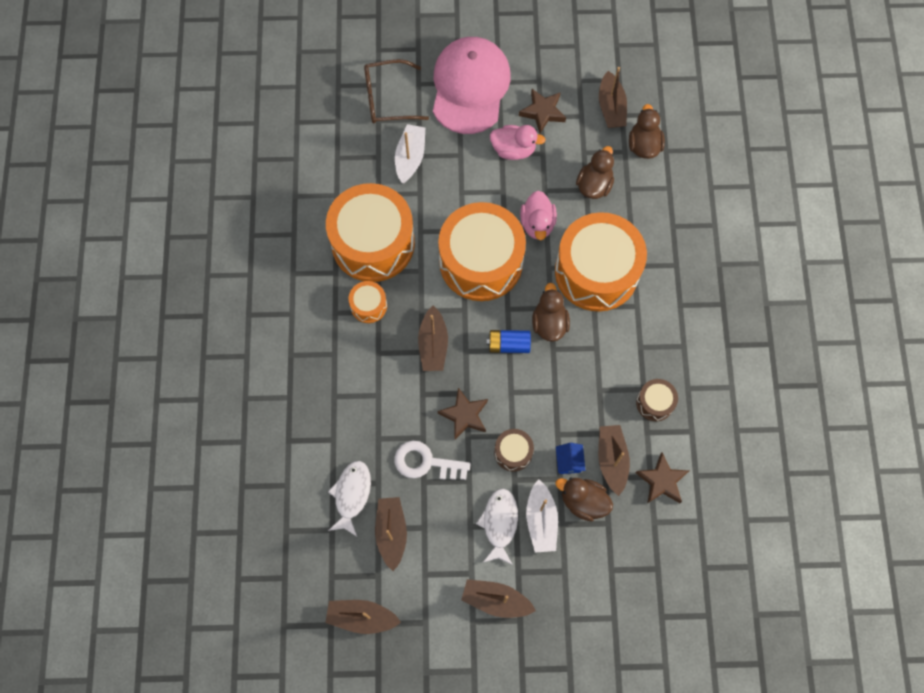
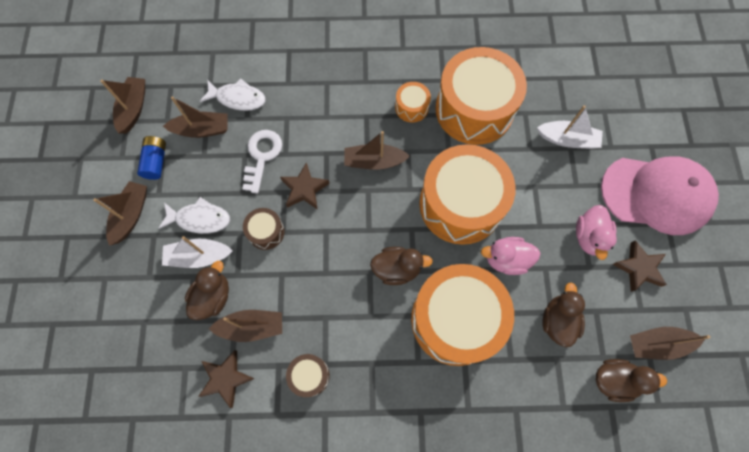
camera: 90 degrees right, 0 degrees up
(388, 98) = (629, 119): brown glasses -> none
(508, 344) = (374, 229): blue battery -> blue battery (156, 162)
(568, 462) = (253, 284): blue house -> none
(594, 185) = (557, 321): brown duck -> brown duck turned 105 degrees counterclockwise

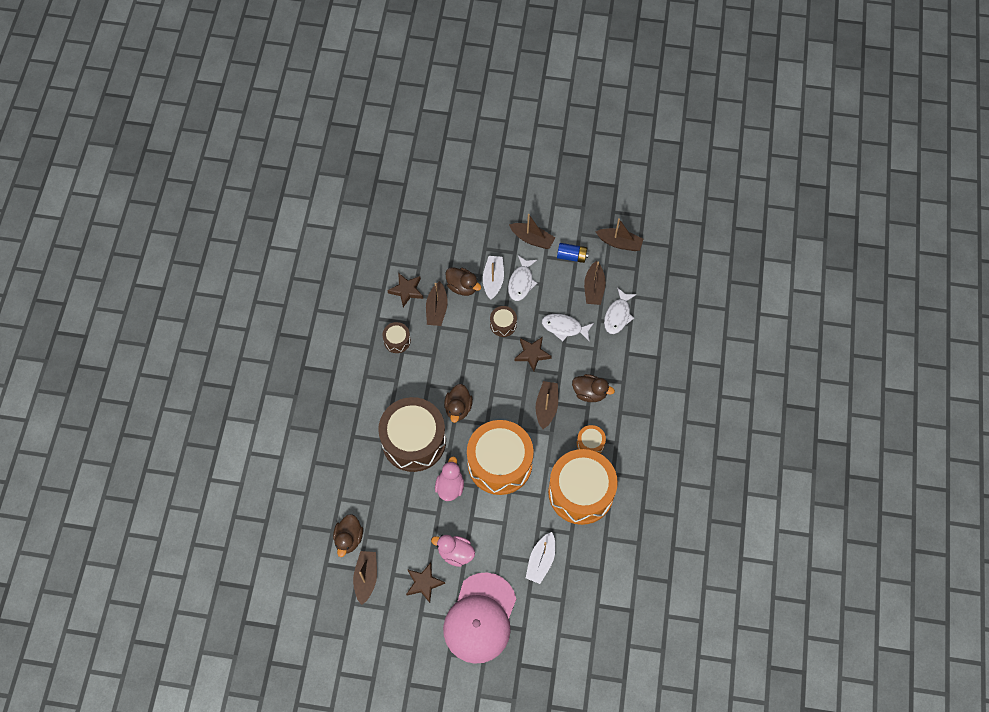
camera: 100 degrees right, 5 degrees down
(262, 156) = (564, 327): white key -> white fish
(455, 319) = (414, 441): orange drum -> brown drum
(557, 321) = (398, 511): brown duck -> brown duck (590, 392)

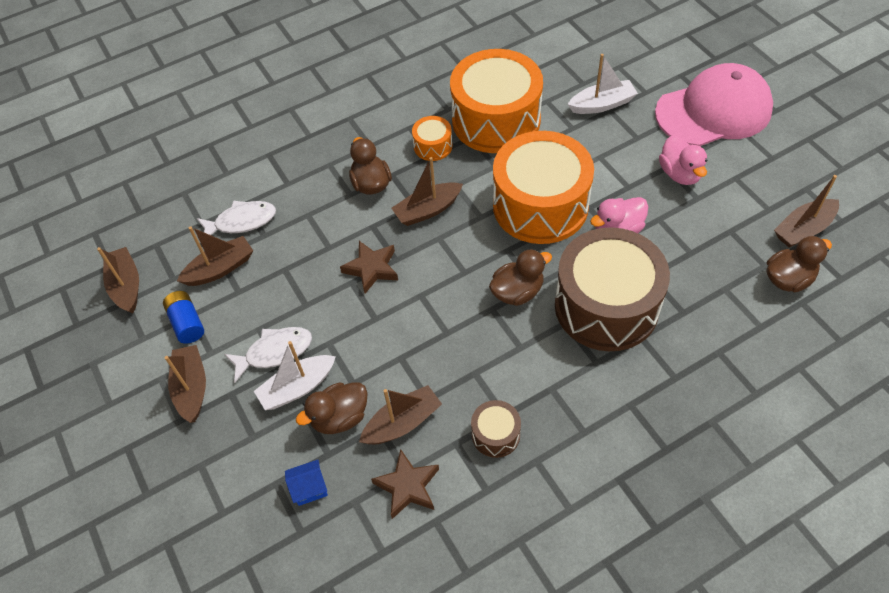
camera: 125 degrees left, 10 degrees down
(424, 583) = (742, 177): brown star -> none
(440, 255) = (309, 488): none -> blue house
(462, 287) = (340, 417): brown duck -> brown duck turned 120 degrees counterclockwise
(503, 324) = (357, 327): brown drum -> none
(564, 327) = (304, 261): white fish -> none

